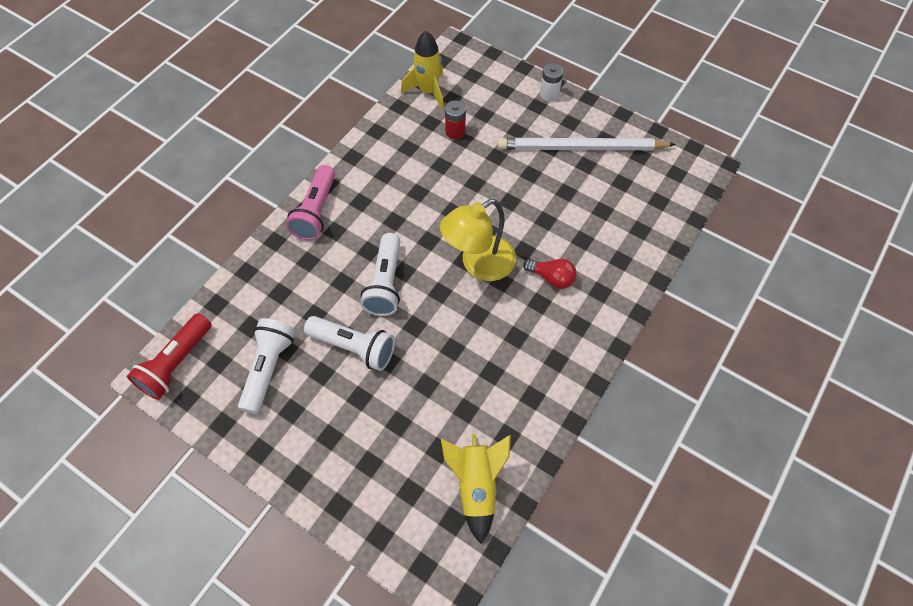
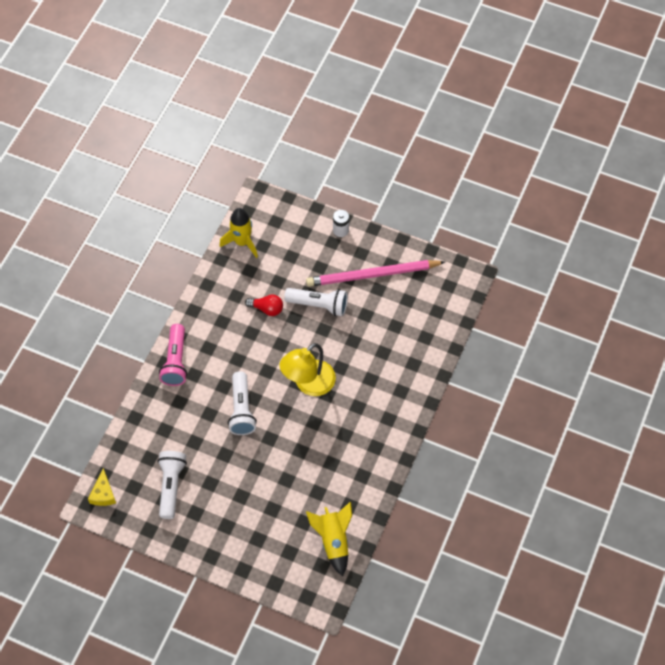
camera: 10 degrees left, 0 degrees up
(176, 363) = (103, 494): red flashlight -> yellow cheese
(354, 347) = (229, 461): white flashlight -> white flashlight (319, 305)
(455, 131) = (270, 275): red battery -> none
(551, 278) = (364, 386): red light bulb -> red light bulb (267, 309)
(581, 148) = (372, 275): white pencil -> pink pencil

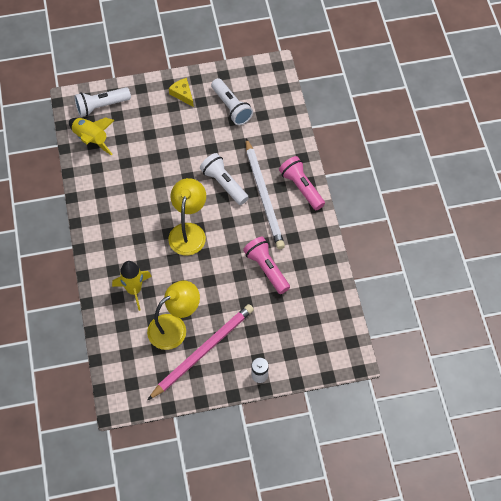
camera: 145 degrees right, 0 degrees up
(103, 494) = (273, 77): yellow cheese -> yellow cheese (182, 94)
(215, 375) = (264, 196): none -> white pencil
(242, 242) = (332, 311): yellow rocket -> yellow rocket (134, 290)
(267, 309) = (266, 269): red light bulb -> pink flashlight
(319, 305) = (227, 297): white flashlight -> white flashlight (101, 106)
(382, 308) = (174, 327): none -> yellow lamp

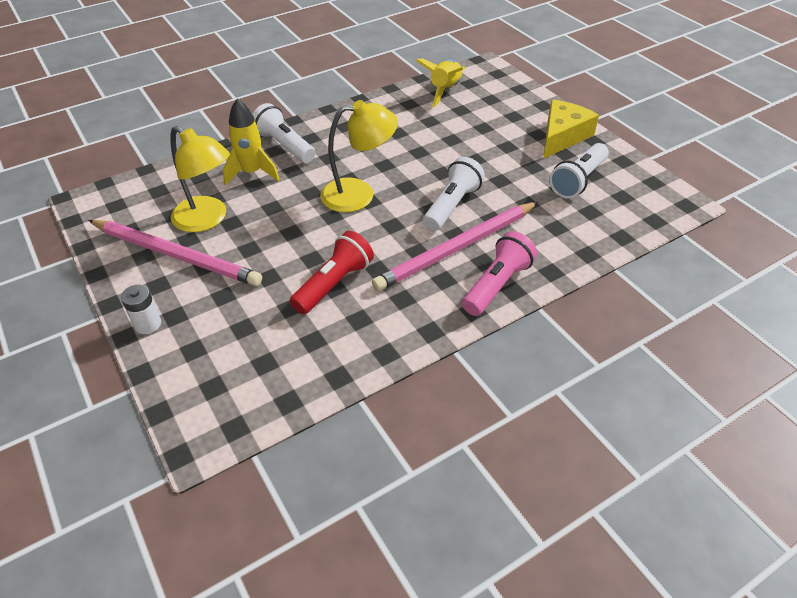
camera: 70 degrees right, 15 degrees down
(101, 106) = (494, 86): white flashlight -> white flashlight (284, 146)
(182, 94) = (562, 136): yellow cheese -> yellow cheese, size x1.67
(264, 196) = (456, 248): white pencil -> pink pencil
(266, 269) = (334, 284): pink flashlight -> red flashlight

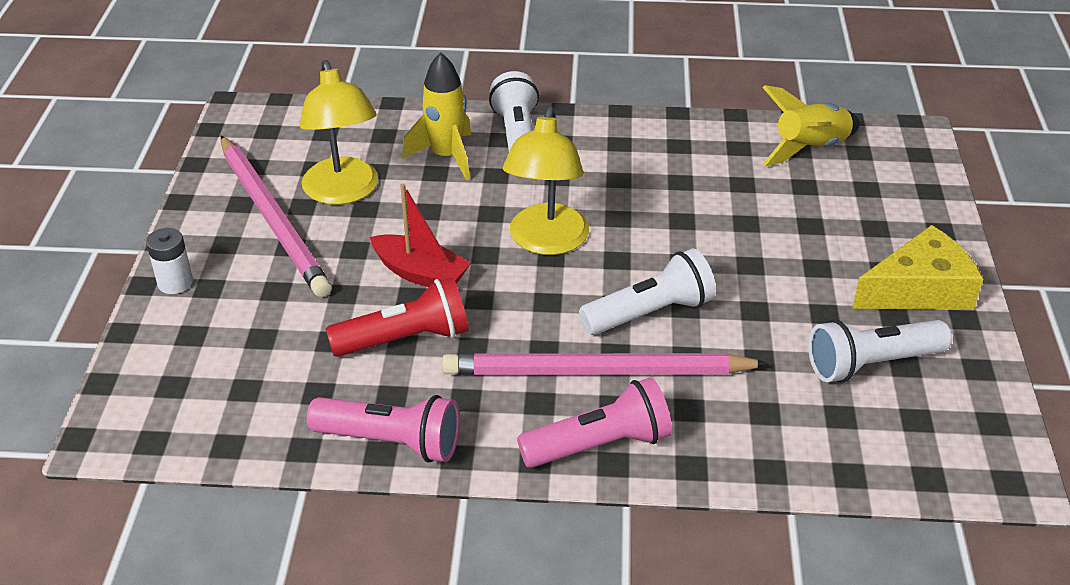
camera: 35 degrees right, 5 degrees down
(304, 244) = (420, 273): none -> red boat
(359, 194) = (546, 242): yellow lamp -> yellow lamp turned 75 degrees clockwise
(386, 344) = (391, 442): none -> pink flashlight

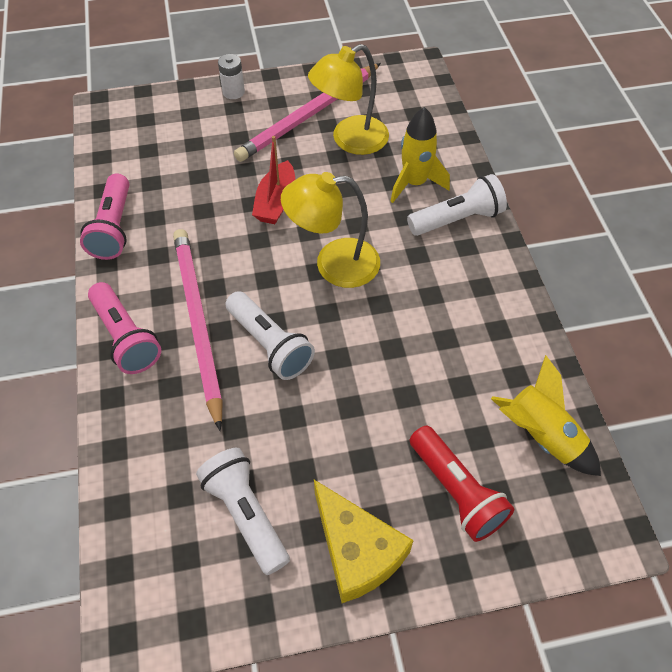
camera: 75 degrees right, 15 degrees up
(405, 339) = (208, 211): red flashlight -> red flashlight (456, 491)

